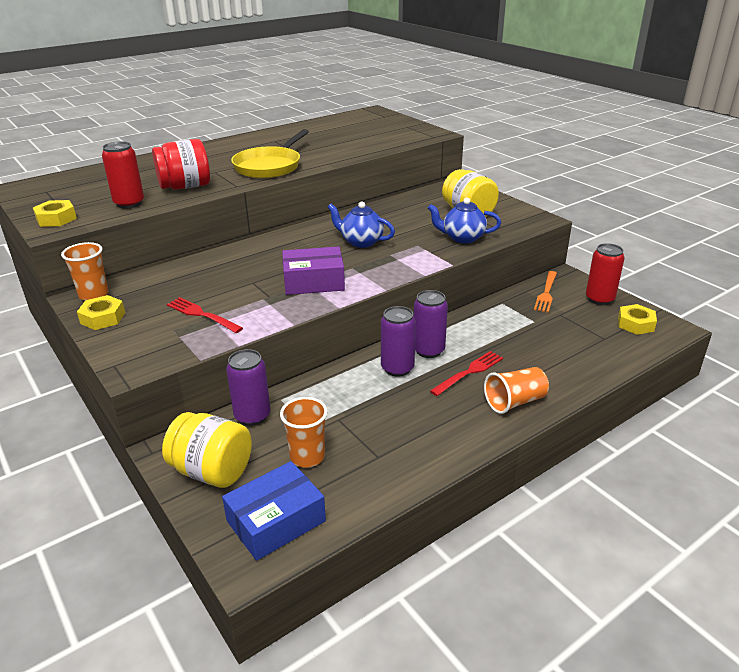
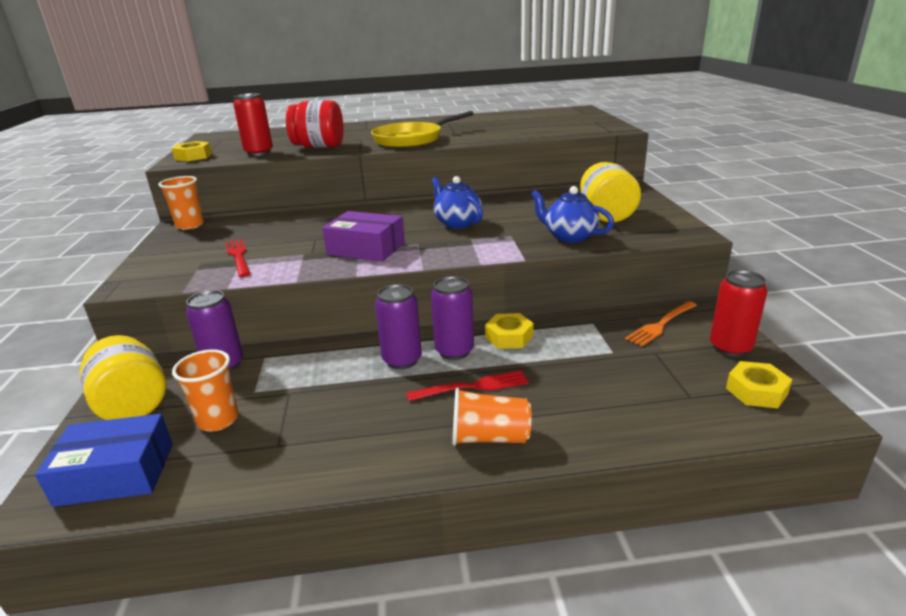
camera: 30 degrees right, 5 degrees down
(103, 318) = (169, 243): yellow nut -> yellow nut (509, 337)

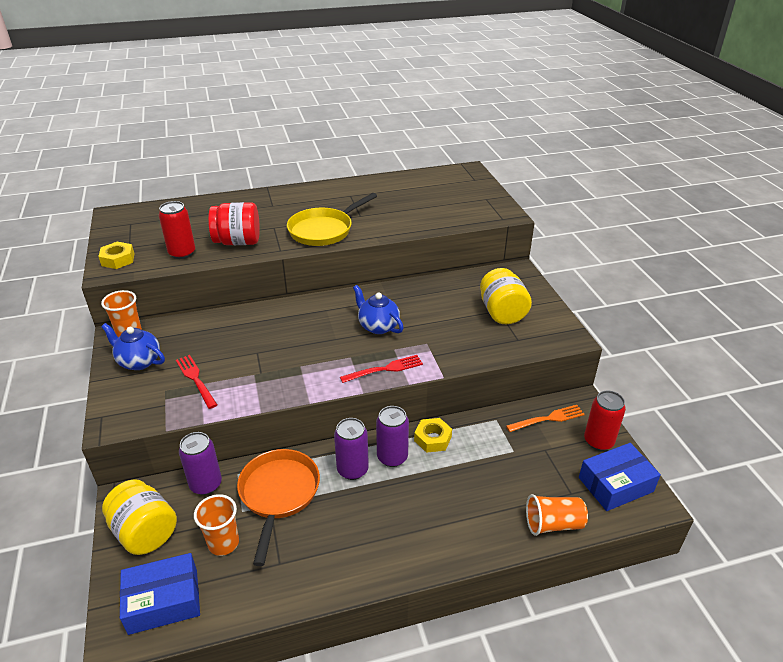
camera: 10 degrees left, 10 degrees up
(305, 377) = (279, 494): none -> orange pan
(366, 249) = (307, 365): purple box -> none
(472, 387) = (413, 494): red fork -> red fork (385, 369)
(489, 437) = (434, 543): orange cup -> orange cup (553, 524)
(569, 237) = (475, 344): blue teapot -> blue teapot (139, 361)
(661, 324) = (548, 419): orange fork -> orange fork turned 150 degrees counterclockwise
(756, 391) = (615, 484): yellow nut -> blue box

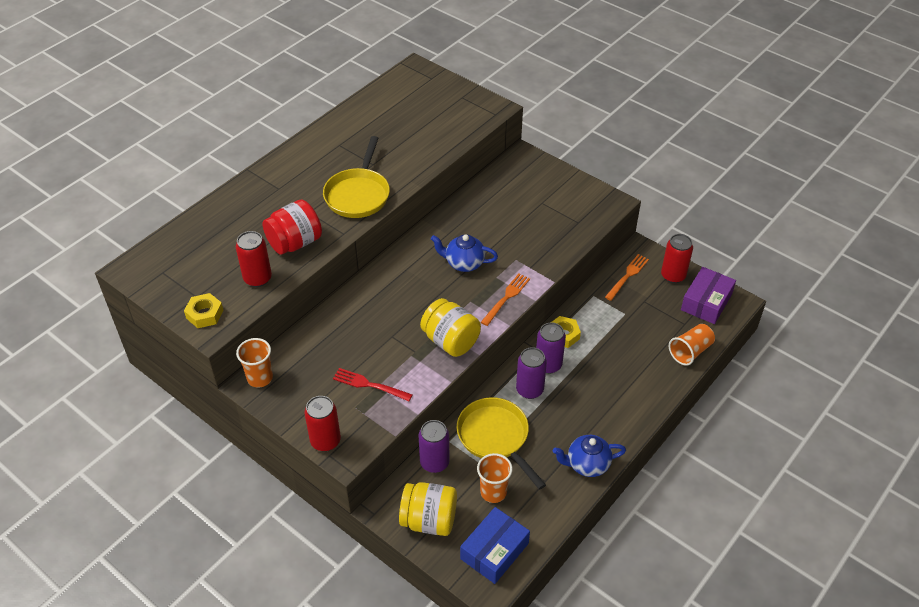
camera: 35 degrees left, 10 degrees up
(112, 404) = (325, 441): none -> red can
(139, 361) = (301, 396): blue teapot -> blue teapot (587, 464)
(279, 494) = (495, 437): orange pan -> yellow pan
(385, 369) = (506, 298): red fork -> orange fork
(502, 313) = (546, 203): yellow jar -> yellow jar (450, 341)
(615, 484) = (706, 302): blue box -> purple box

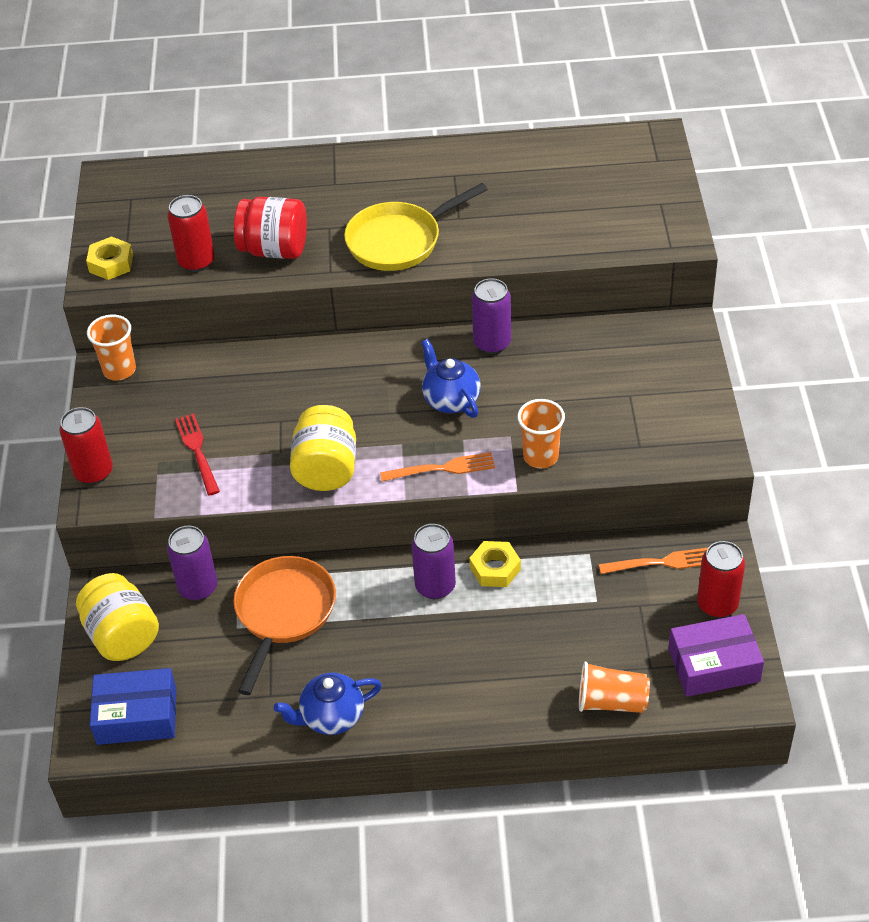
camera: 50 degrees right, 0 degrees up
(493, 492) = (210, 662): orange cup -> orange cup (540, 456)
(495, 437) = (283, 613): yellow pan -> orange pan
(529, 390) = (381, 595): purple can -> purple can (492, 343)
(587, 464) = (331, 717): blue teapot -> blue teapot turned 60 degrees counterclockwise

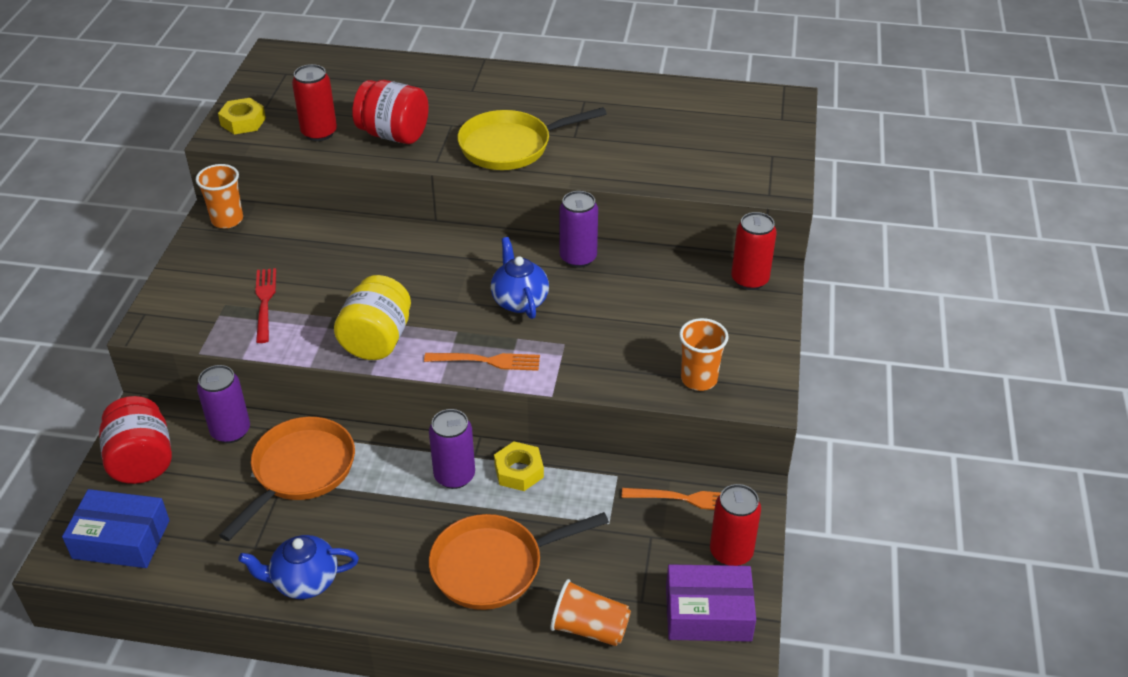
camera: 10 degrees right, 5 degrees down
(93, 472) = (163, 302): red can -> red can (749, 280)
(122, 636) = (142, 461): yellow jar -> red jar
(504, 664) = (494, 566): none -> orange pan
(540, 456) = (587, 368): orange cup -> orange cup (699, 379)

